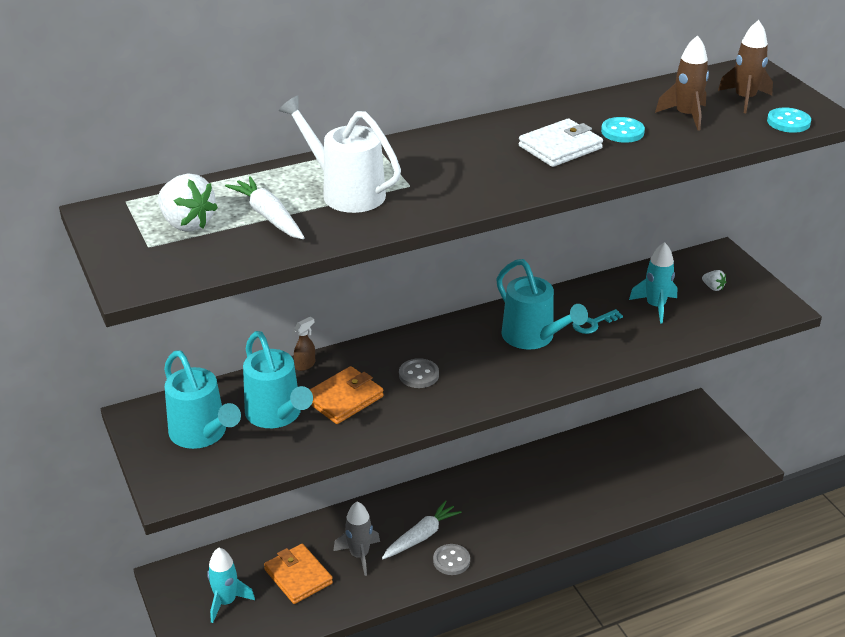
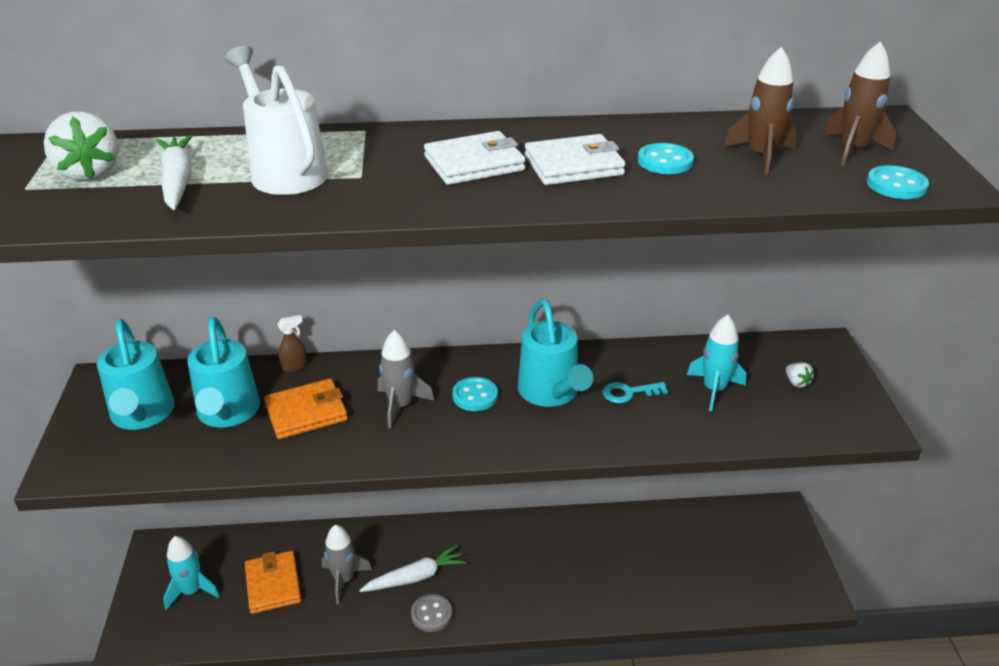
camera: 20 degrees right, 0 degrees up
(418, 375) = (400, 405): grey button -> grey rocket
(474, 353) = (475, 396): none -> turquoise button
(486, 159) = (474, 164): none -> white wallet

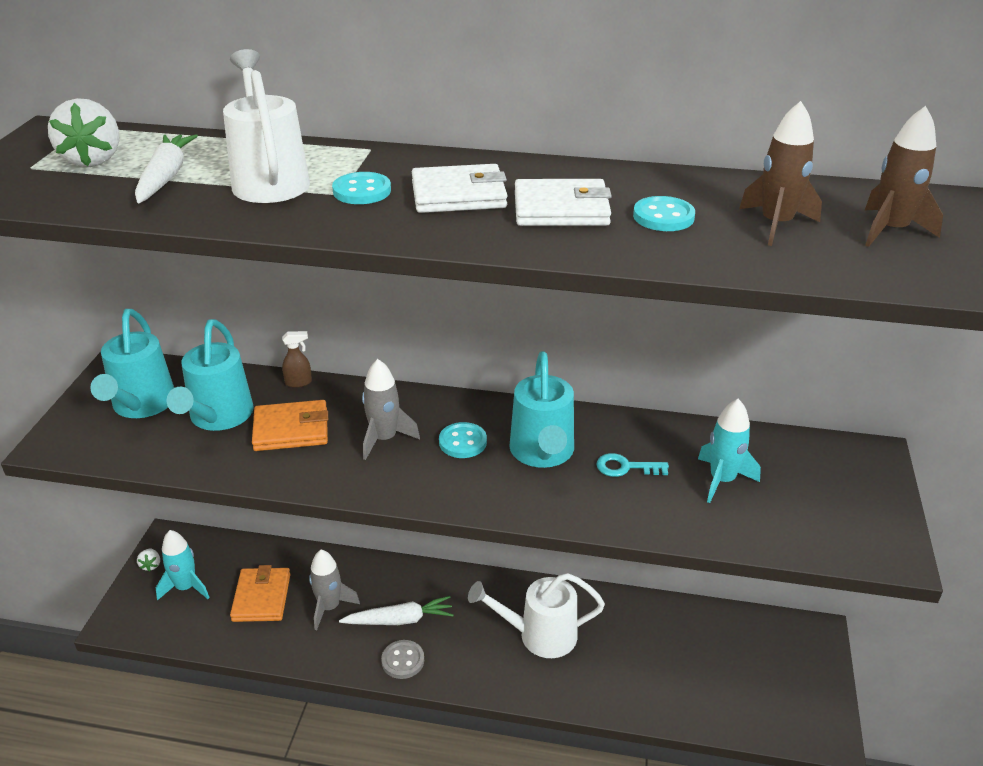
camera: 15 degrees right, 0 degrees up
(548, 564) = (538, 635): none -> white watering can
(796, 382) = (820, 489): white strawberry -> white strawberry (151, 565)
(896, 185) = (920, 276): turquoise button -> turquoise button (362, 191)

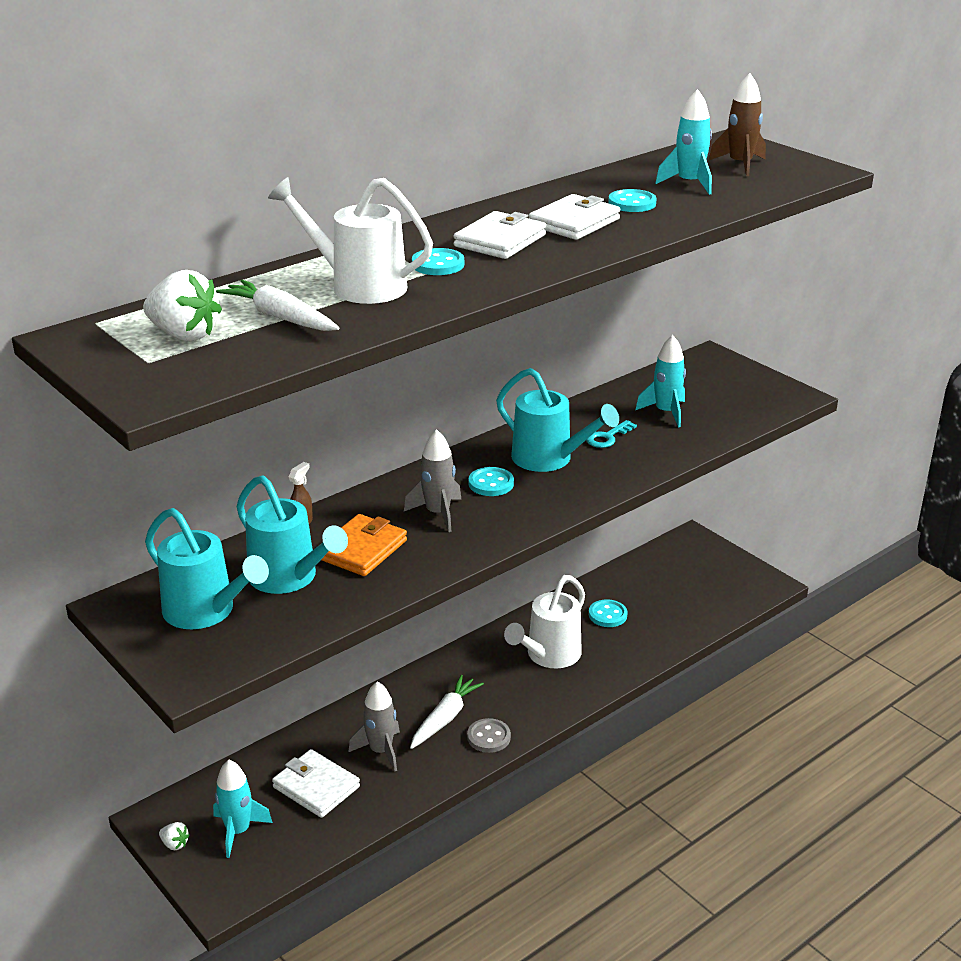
camera: 50 degrees left, 5 degrees down
(261, 597) = (316, 787): orange wallet -> white wallet
(635, 641) = (607, 615): none -> turquoise button
(776, 224) = (689, 184): brown rocket -> turquoise rocket

